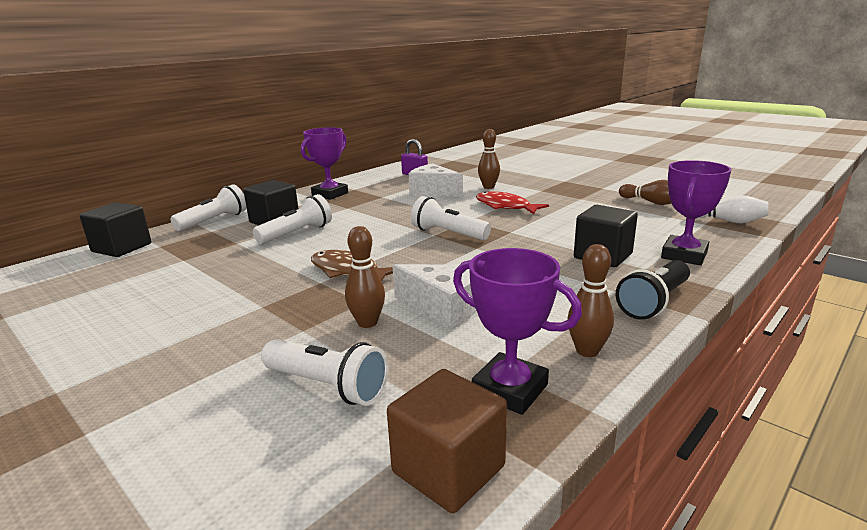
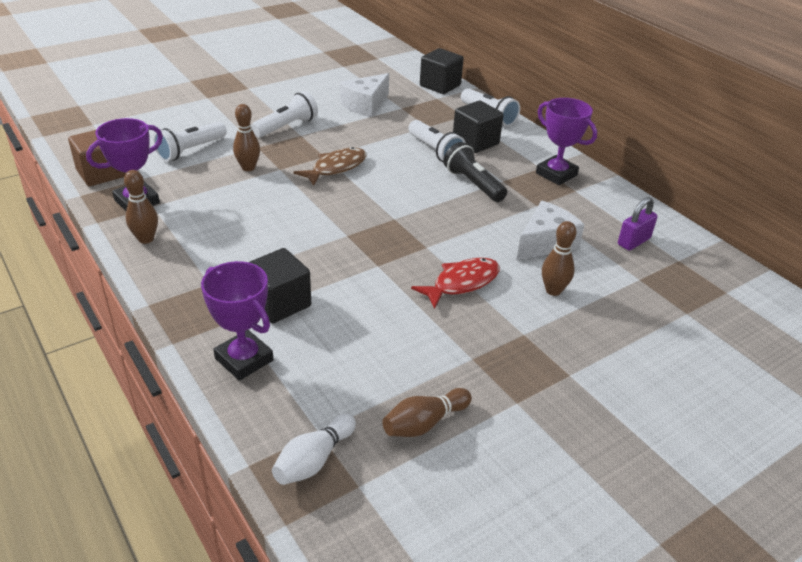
camera: 100 degrees right, 15 degrees up
(444, 308) = (245, 198): white cheese -> white cheese (365, 105)
(448, 234) = (392, 226): white flashlight -> white flashlight (287, 126)
(654, 302) = (176, 294): black flashlight -> black flashlight (473, 184)

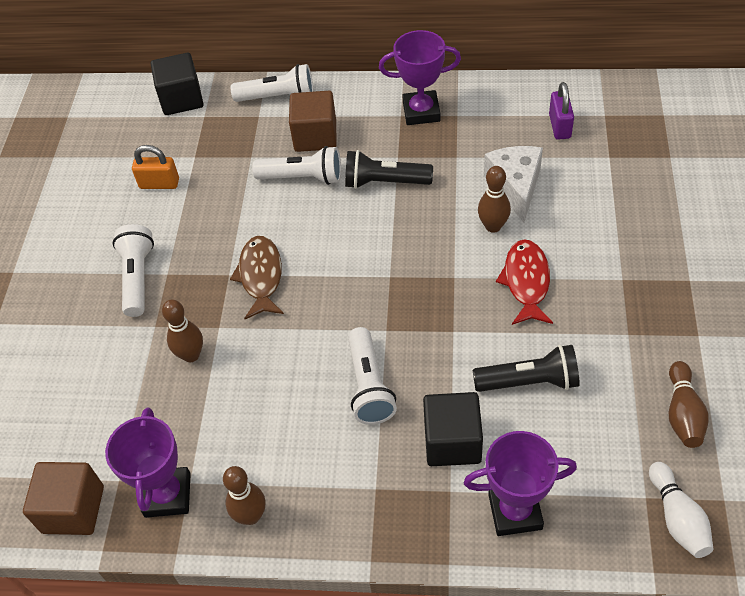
camera: 45 degrees left, 15 degrees up
(191, 150) = (104, 394): white flashlight -> white flashlight (369, 386)
(365, 105) = (159, 184): white cheese -> orange padlock
(370, 321) = (529, 381): none -> black flashlight
(475, 142) = (315, 136): black cube -> brown cube
(553, 290) = (583, 223): brown bowling pin -> brown bowling pin (493, 226)

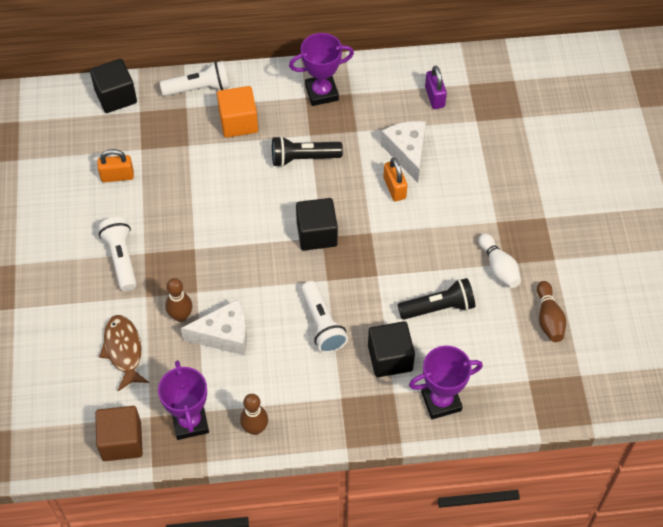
camera: 15 degrees left, 5 degrees up
(239, 385) = (224, 335): none -> white cheese
(260, 276) = (220, 247): brown fish -> brown fish (123, 350)
(303, 177) = (236, 160): white flashlight -> none
(315, 136) = (238, 122): brown cube -> orange cube
(384, 272) = (317, 234): none -> black cube
(493, 226) = (394, 188): brown bowling pin -> orange padlock
(526, 281) = (426, 231): red fish -> none
(677, 518) = (551, 391): white bowling pin -> white bowling pin (498, 267)

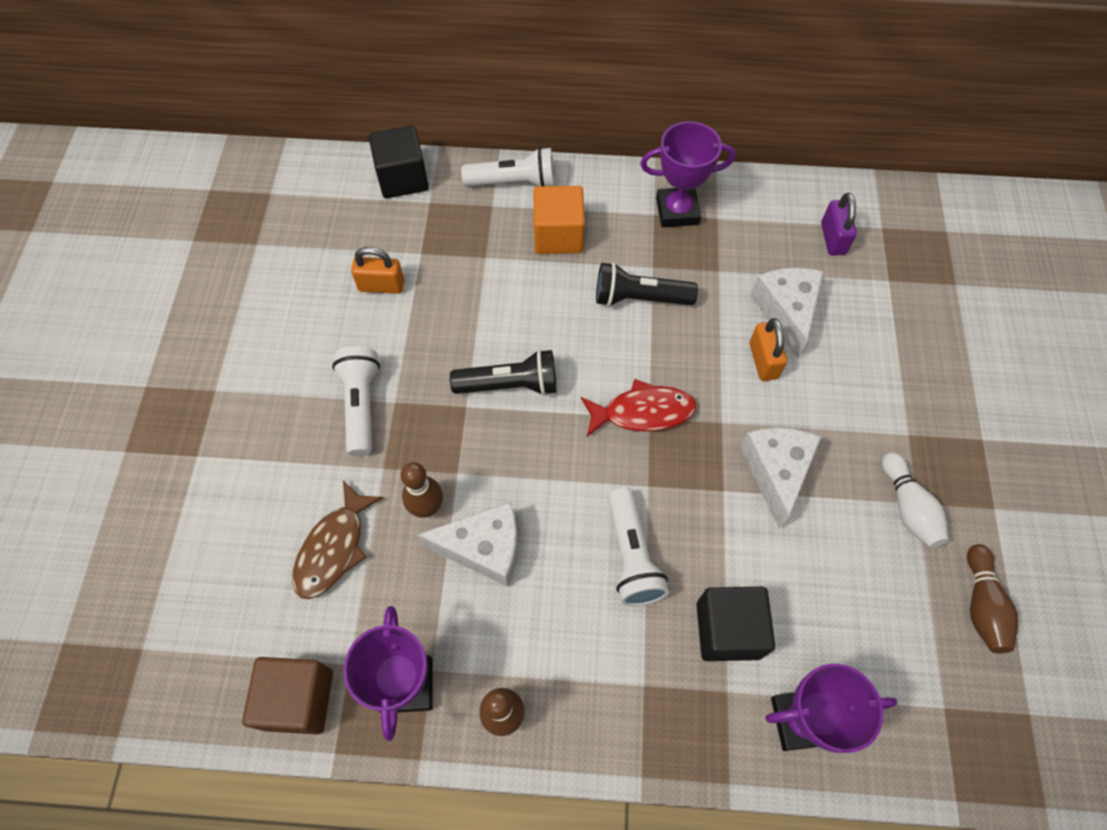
camera: 10 degrees right, 5 degrees up
(123, 350) = (334, 548): brown fish -> brown fish turned 150 degrees counterclockwise
(317, 234) = (643, 412): black cube -> red fish
(411, 258) = (776, 472): none -> white cheese
(438, 307) = (811, 558): black flashlight -> black flashlight (510, 385)

